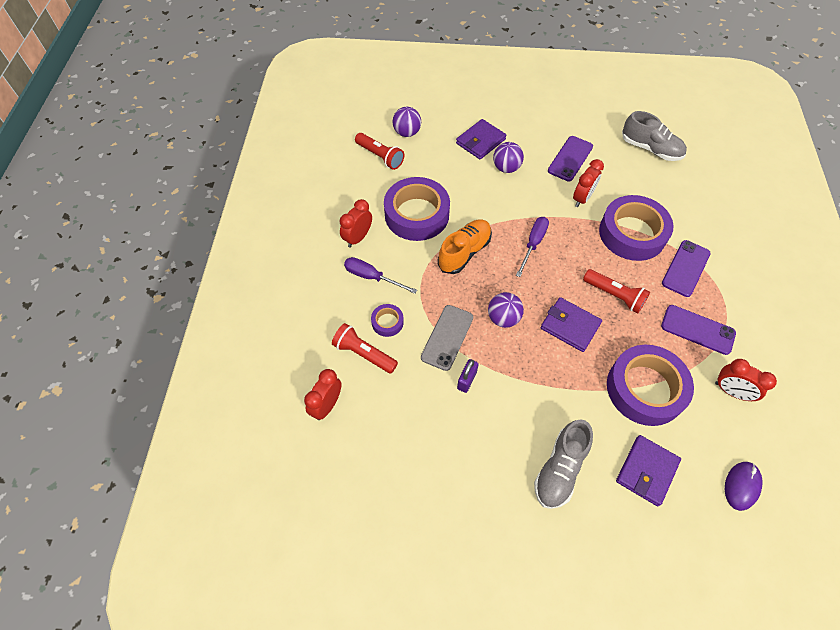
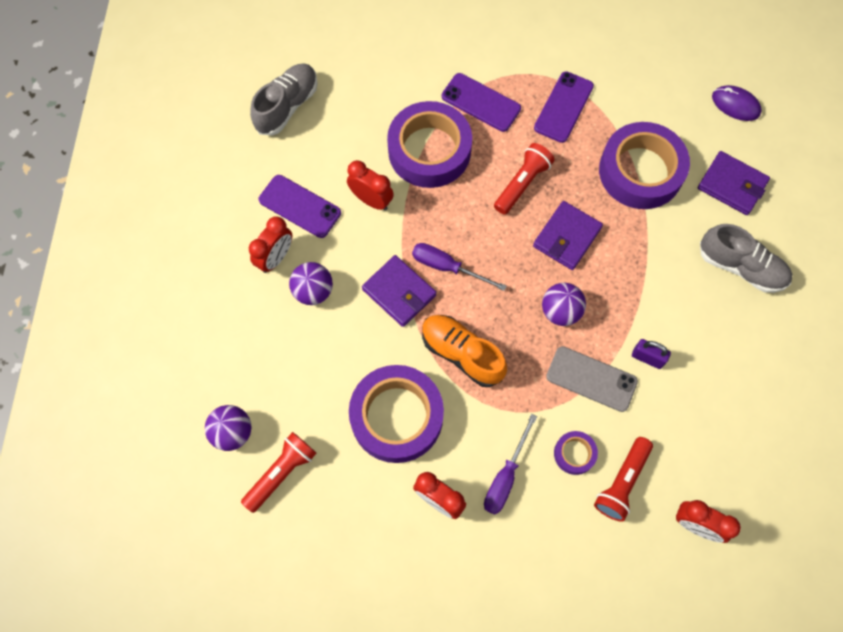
camera: 90 degrees left, 10 degrees up
(480, 141) = (259, 323): purple wallet -> purple wallet (399, 292)
(731, 391) = (636, 91): red clock -> red clock (275, 258)

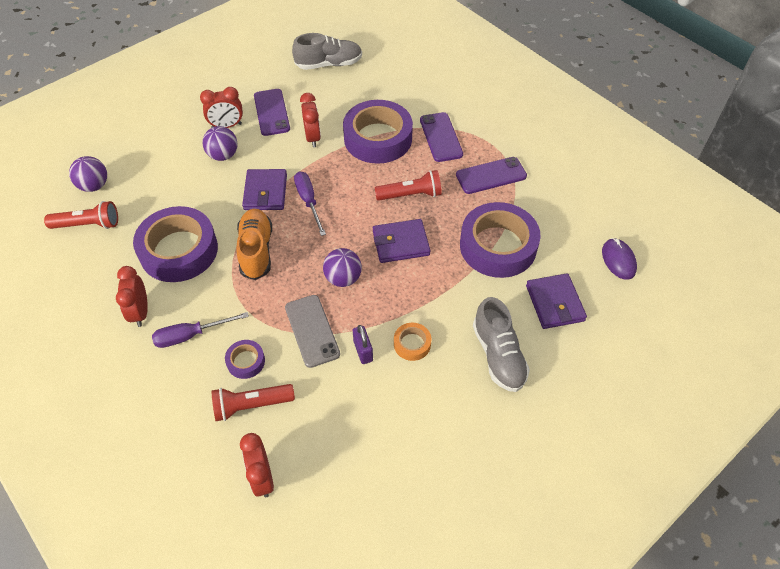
camera: 45 degrees right, 15 degrees down
(674, 317) = (412, 344): none -> orange tape

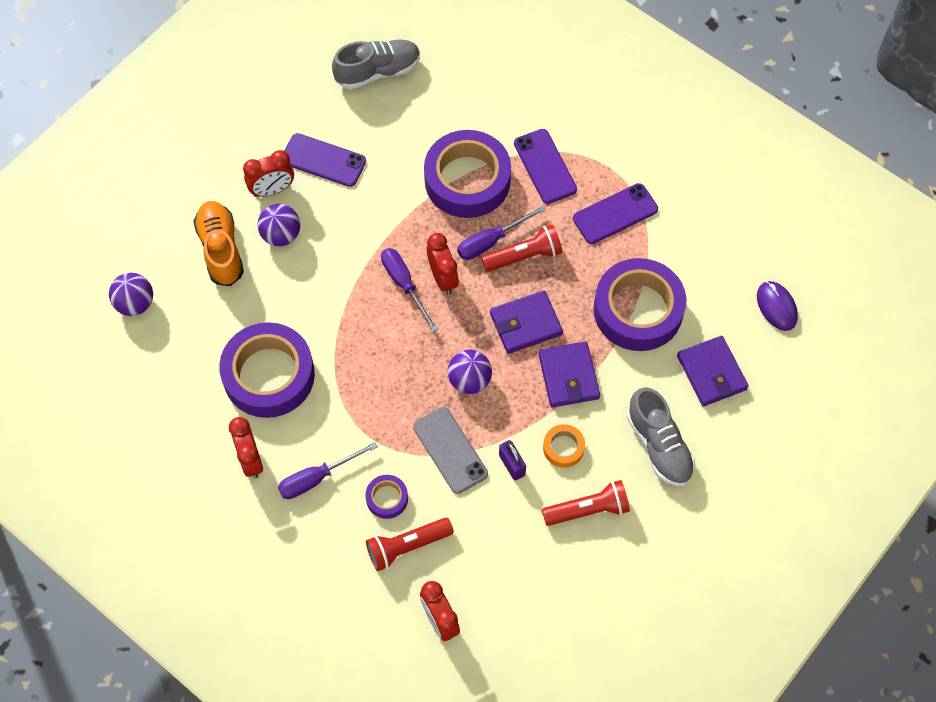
camera: 10 degrees left, 10 degrees up
(88, 224) = (147, 358): red flashlight -> red flashlight (588, 510)
(256, 250) = (360, 360): orange shoe -> orange shoe (221, 249)
(265, 192) = (348, 280): purple wallet -> purple wallet (568, 376)
(271, 112) = (323, 160): purple phone -> purple phone turned 45 degrees counterclockwise
(312, 137) = (386, 191): red clock -> red clock (443, 278)
(386, 181) = (491, 241): none -> purple screwdriver

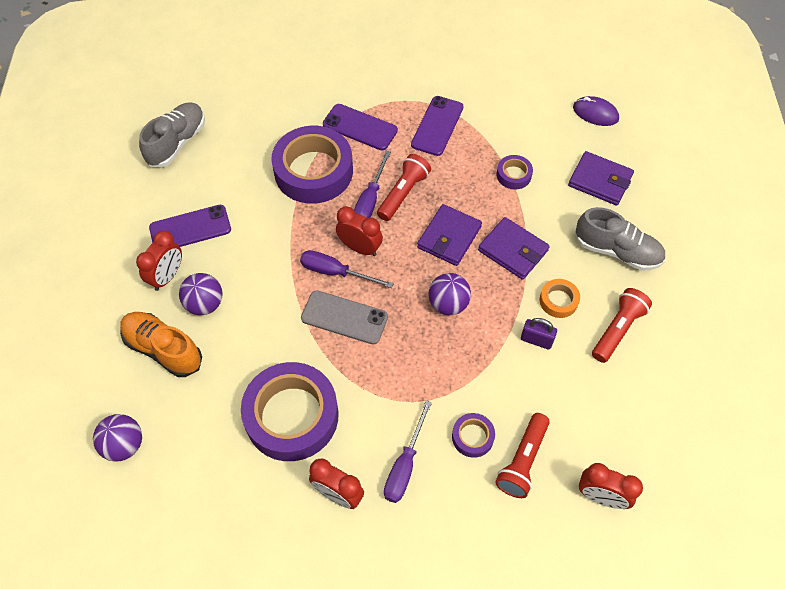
camera: 40 degrees left, 5 degrees down
(450, 450) = (483, 364): grey phone -> grey phone (344, 317)
(638, 310) = (513, 175): purple tape -> purple tape, size x0.44

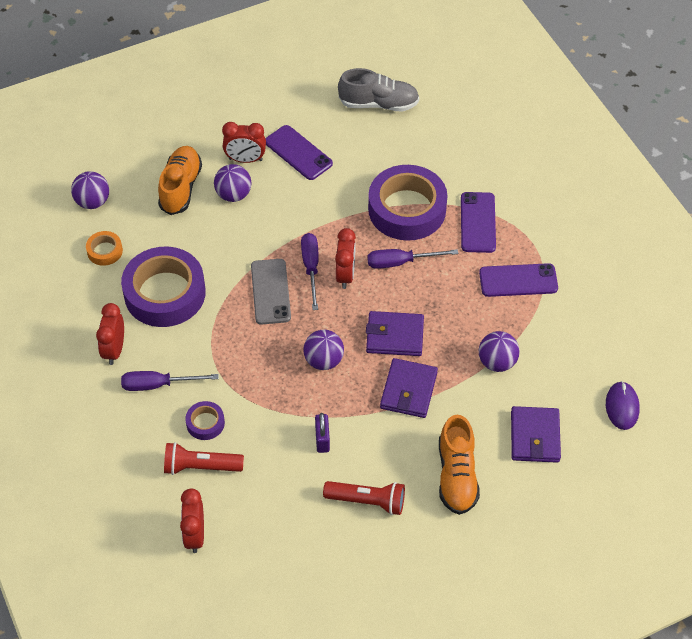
camera: 65 degrees right, 5 degrees down
(403, 193) = (422, 284): red flashlight -> none
(513, 175) = (497, 362): purple tape -> purple ball
(558, 301) = (373, 444): orange tape -> orange tape (105, 251)
(617, 251) = (457, 476): grey shoe -> orange shoe

